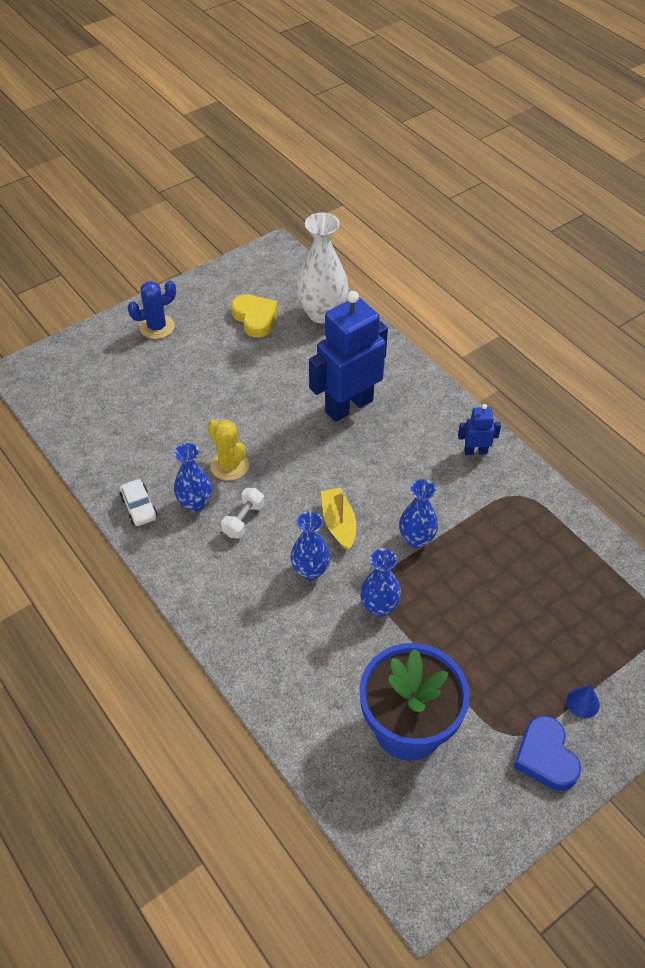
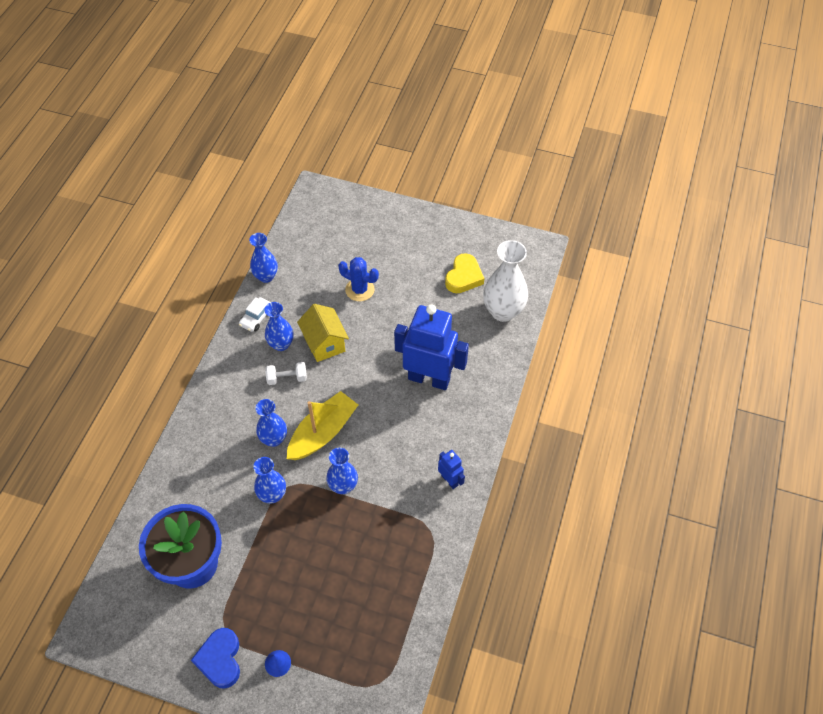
camera: 55 degrees right, 5 degrees up
(92, 471) = (266, 276): none -> blue vase
(157, 327) = (409, 230): blue cactus -> blue cactus (359, 290)
(229, 465) = (324, 343): yellow cactus -> yellow house
(338, 523) = (323, 432): yellow boat -> yellow boat, size x1.53
(545, 757) = (220, 659): blue heart -> blue heart turned 45 degrees counterclockwise

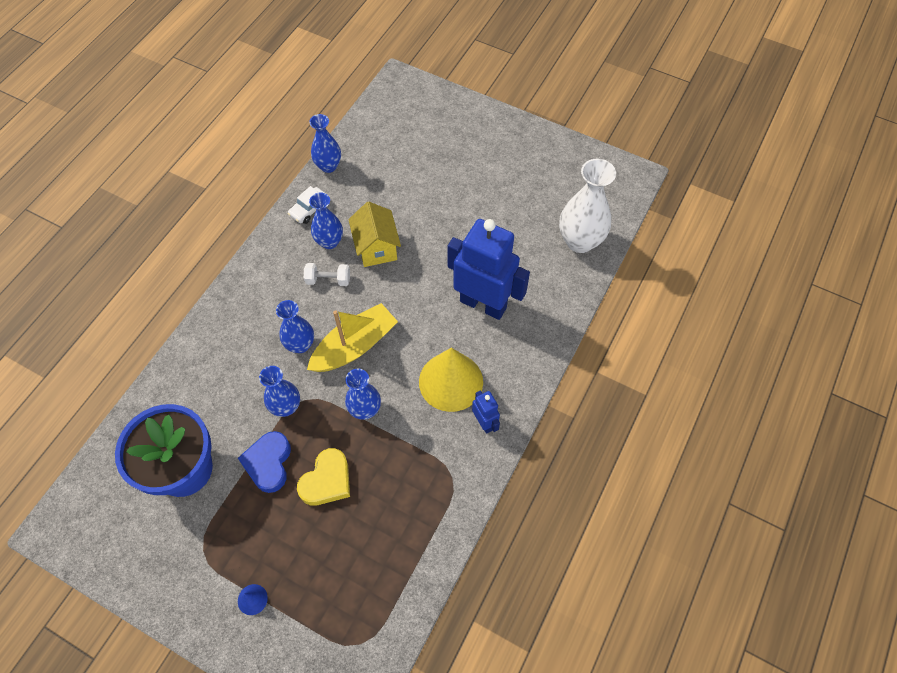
camera: 10 degrees right, 5 degrees up
(220, 659) = (191, 583): blue heart -> blue heart (268, 463)
(359, 290) = (426, 194): blue cactus -> none
(413, 450) = (451, 381): none -> yellow cone
(464, 277) = (543, 197): yellow heart -> yellow heart (327, 481)

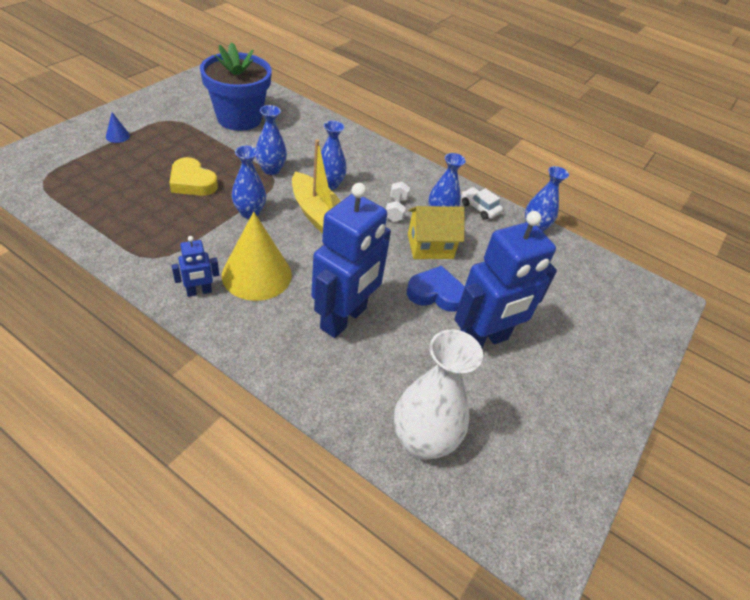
camera: 90 degrees right, 15 degrees down
(268, 463) = (224, 155): blue heart -> blue heart (436, 293)
(478, 206) = (483, 341): none -> blue robot

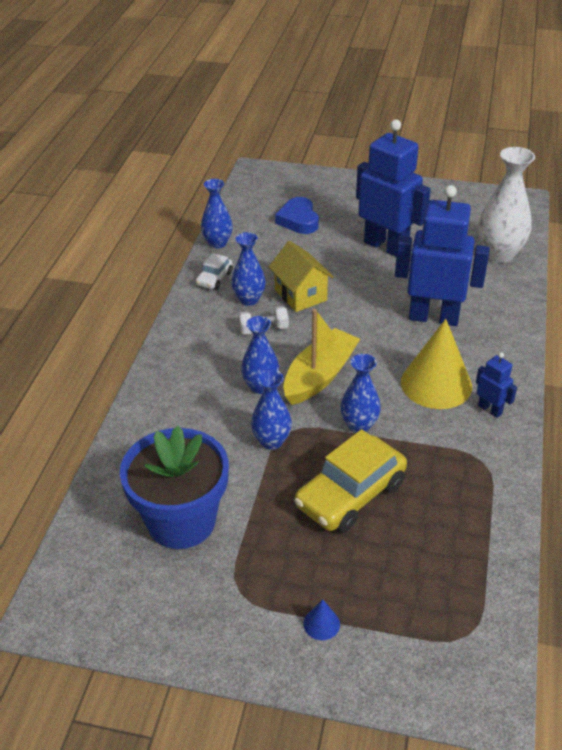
camera: 105 degrees left, 5 degrees down
(192, 182) = (350, 495): yellow heart -> yellow car
(436, 293) = (358, 278): blue heart -> blue heart (298, 220)

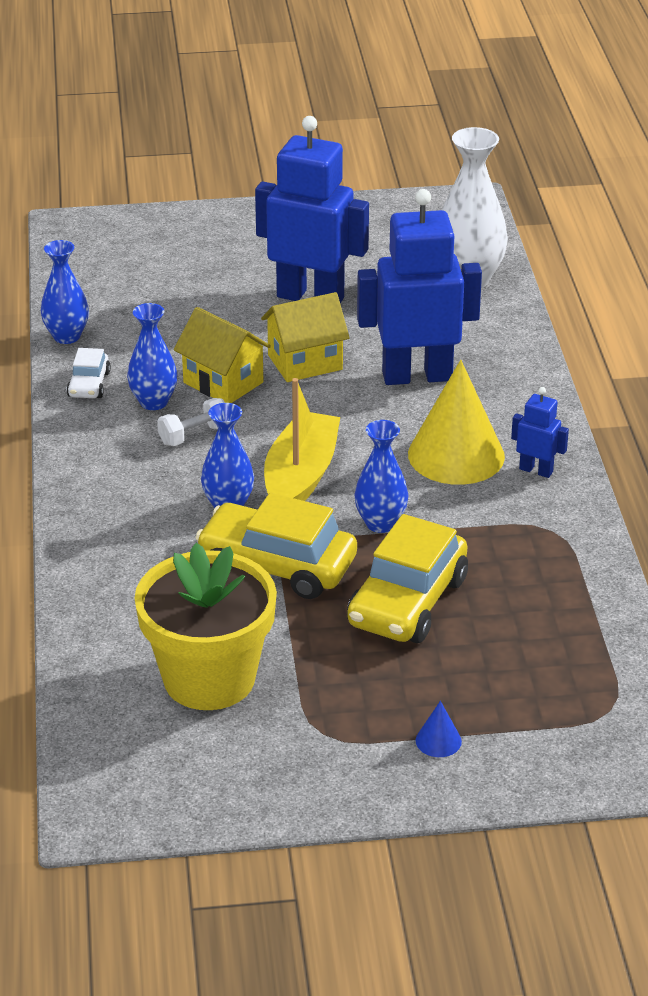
camera: 20 degrees left, 5 degrees down
(181, 521) = (209, 678): blue flower pot -> yellow flower pot
(271, 441) = (277, 565): blue vase -> yellow car
(298, 220) = (168, 284): blue heart -> none
(361, 292) = (305, 362): none -> yellow house

